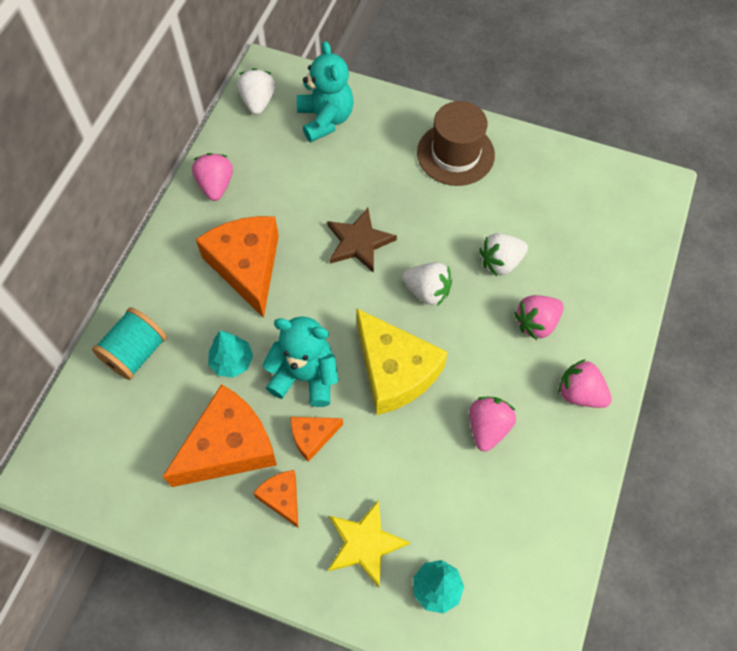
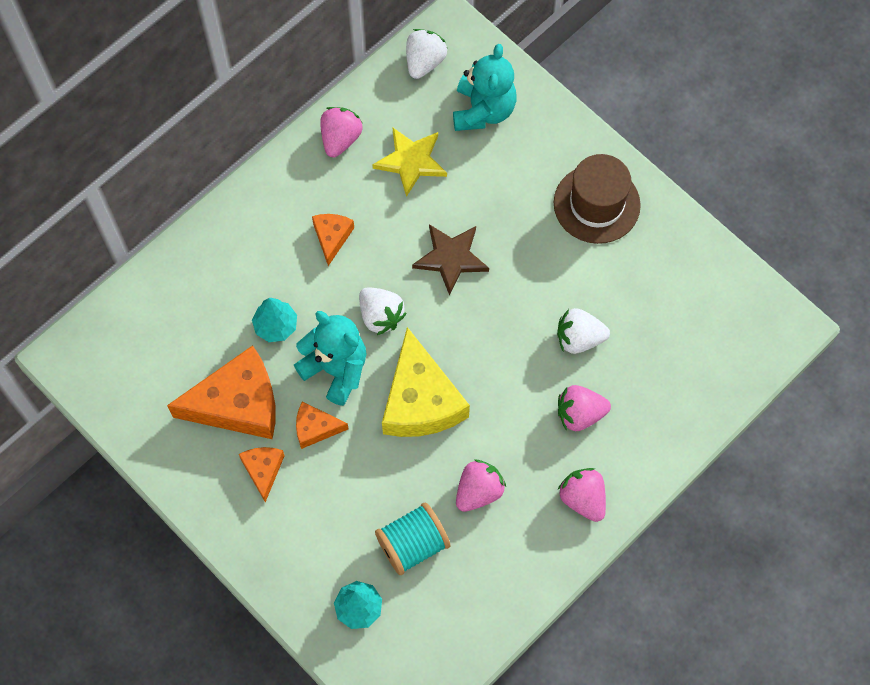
camera: 25 degrees right, 5 degrees up
(135, 353) = (193, 279): turquoise spool -> turquoise spool (412, 544)
(247, 266) = (332, 237): orange cheese -> orange cheese, size x0.50
(365, 544) = (316, 542): yellow star -> yellow star (411, 161)
(427, 291) = (491, 337): white strawberry -> white strawberry (380, 316)

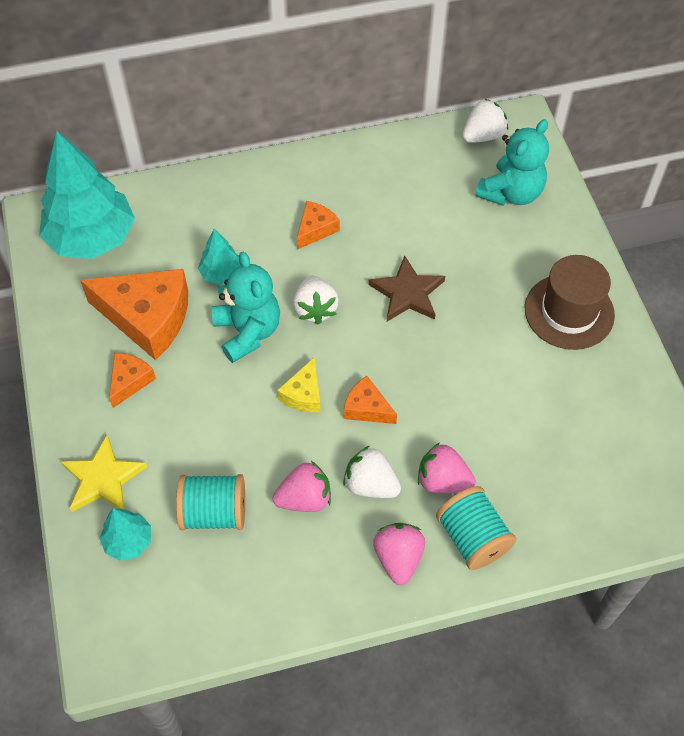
camera: 30 degrees right, 10 degrees down
(132, 354) = (92, 238): none -> turquoise tree
(315, 428) = (197, 370): orange cheese -> orange cheese (366, 408)
(340, 139) = (373, 160): pink strawberry -> none
(411, 161) = (422, 203): yellow star -> yellow star (103, 479)
(420, 400) = (303, 394): yellow cheese -> yellow cheese, size x0.50
(579, 338) = (483, 415): white strawberry -> white strawberry (370, 484)
(630, 449) = (472, 538): none -> turquoise spool

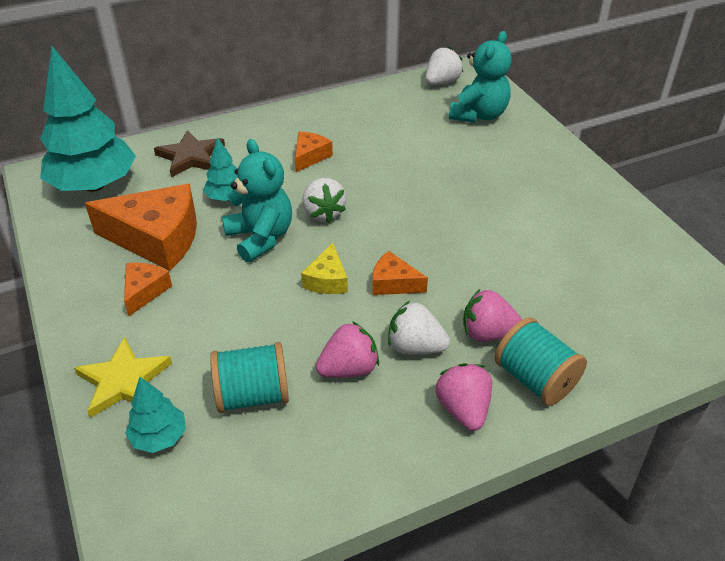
camera: 10 degrees left, 15 degrees down
(407, 293) = (408, 192): brown star -> brown star (191, 157)
(569, 312) = (560, 188): brown hat -> none

